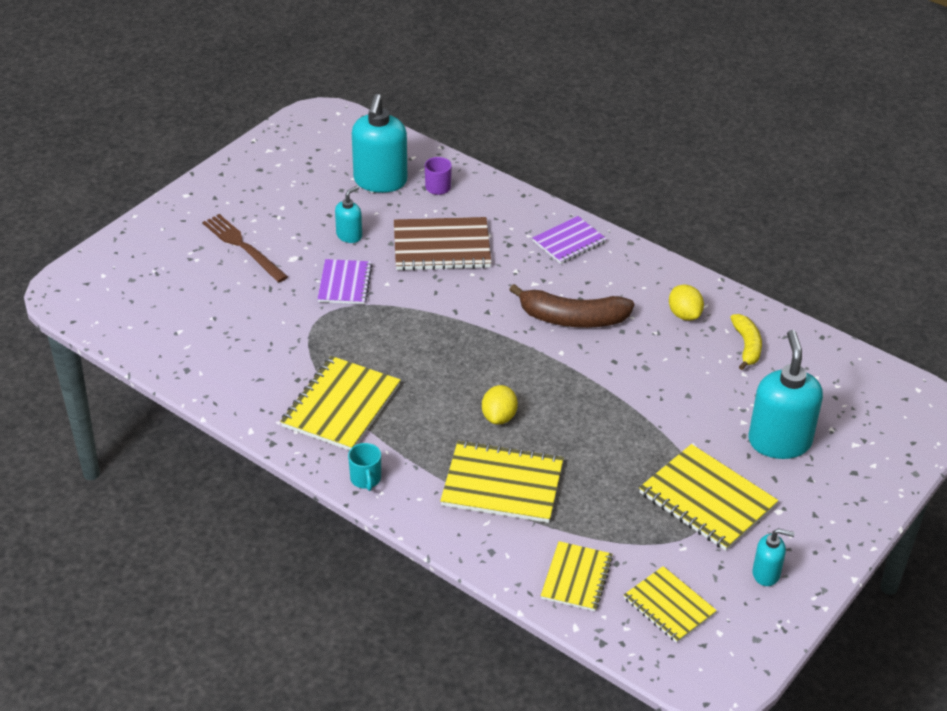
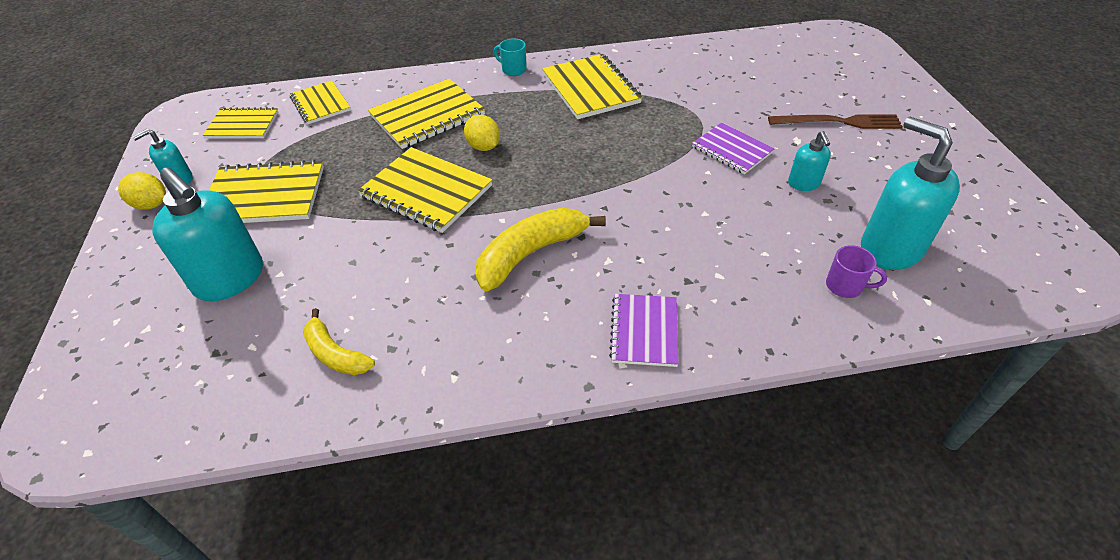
camera: 135 degrees right, 5 degrees up
(441, 247) = (730, 231): brown notebook -> none
(572, 319) = (531, 253): brown banana -> yellow banana
(586, 411) = (426, 191): none -> yellow notebook
(684, 314) = (434, 340): yellow lemon -> yellow lemon (151, 205)

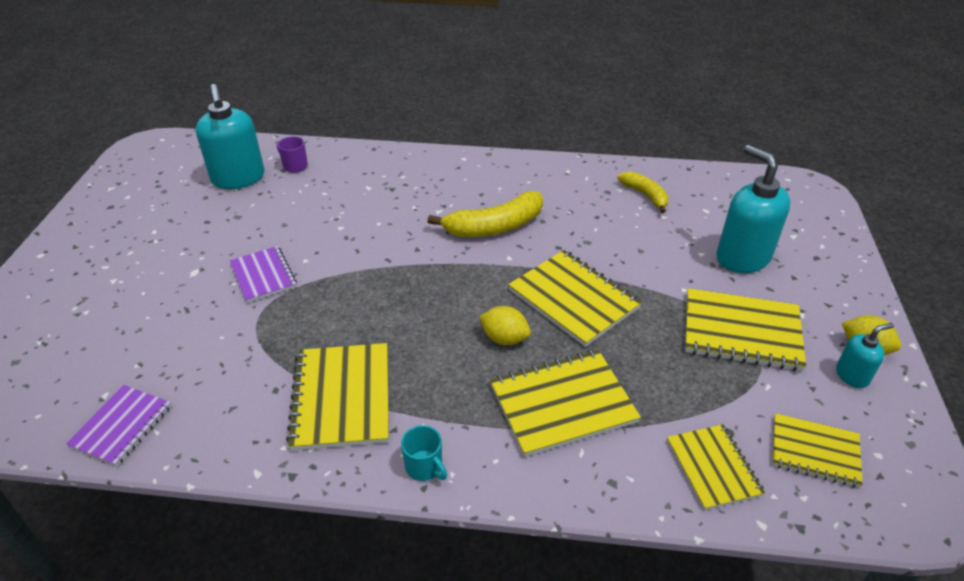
camera: 165 degrees left, 5 degrees down
(483, 147) = (504, 338): yellow lemon -> yellow lemon turned 45 degrees counterclockwise
(644, 331) = (440, 169): purple notebook -> purple notebook (122, 426)
(804, 183) = (239, 232): turquoise soap dispenser -> none
(839, 122) = (132, 281): brown fork -> none

